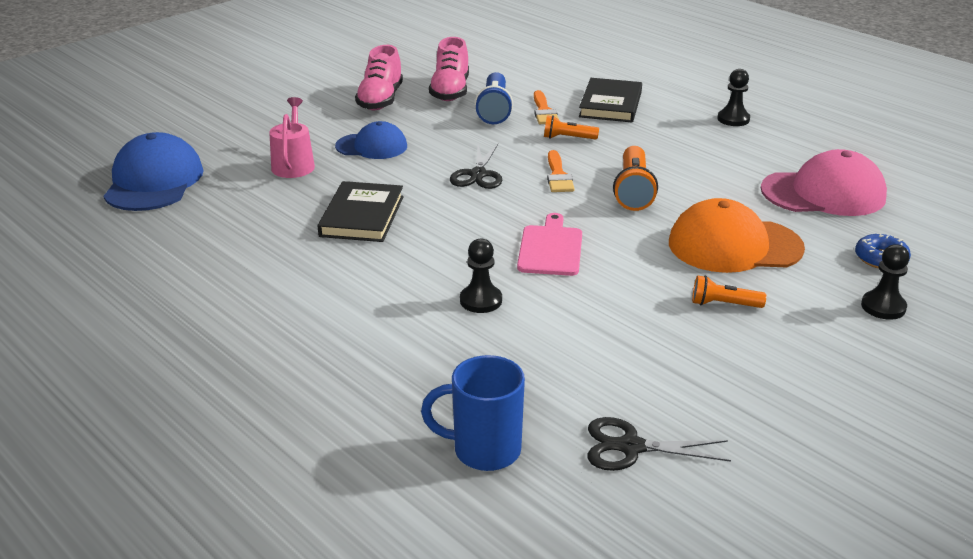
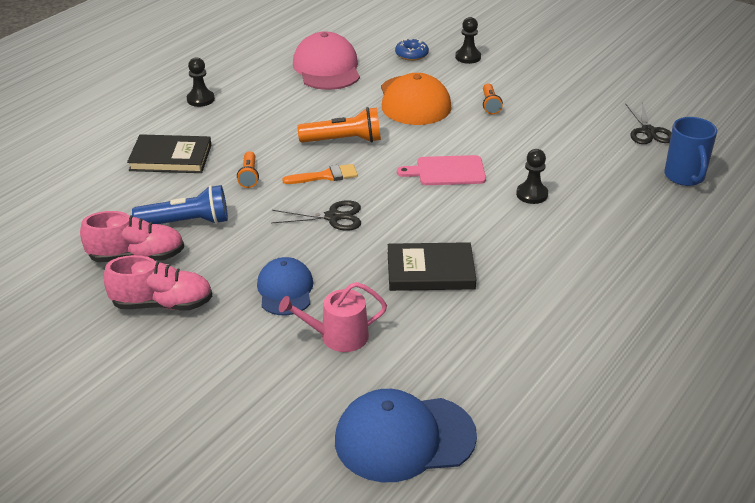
camera: 100 degrees left, 5 degrees up
(544, 111) = (188, 193): orange brush -> none

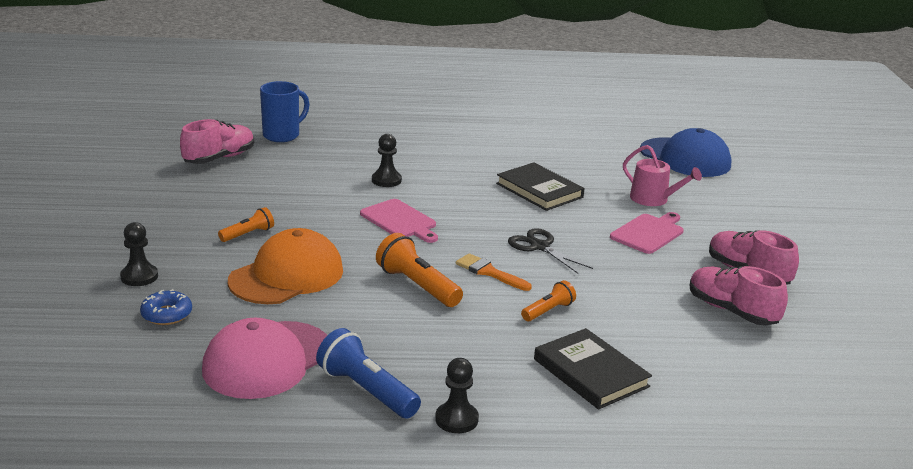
camera: 130 degrees left, 10 degrees down
(187, 222) = (657, 310): blue flashlight -> blue flashlight (366, 390)
(285, 290) = (648, 233): blue cap -> pink cutting board
(648, 131) = (219, 158): black scissors -> pink shoe

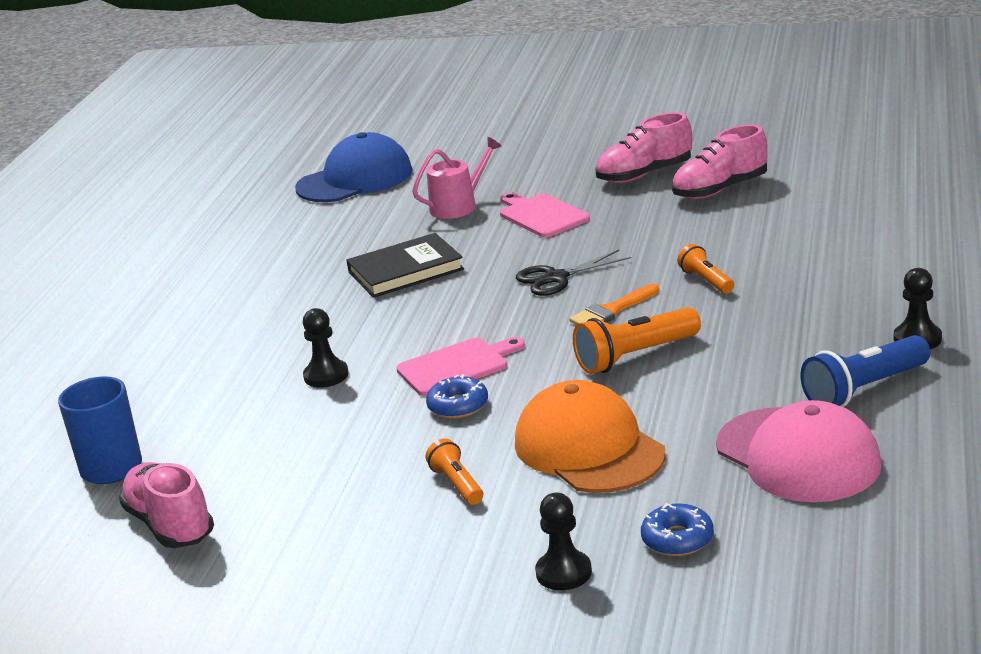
camera: 70 degrees left, 0 degrees up
(346, 226) = (458, 406): none -> blue donut
(591, 373) = (832, 266): black book -> none

